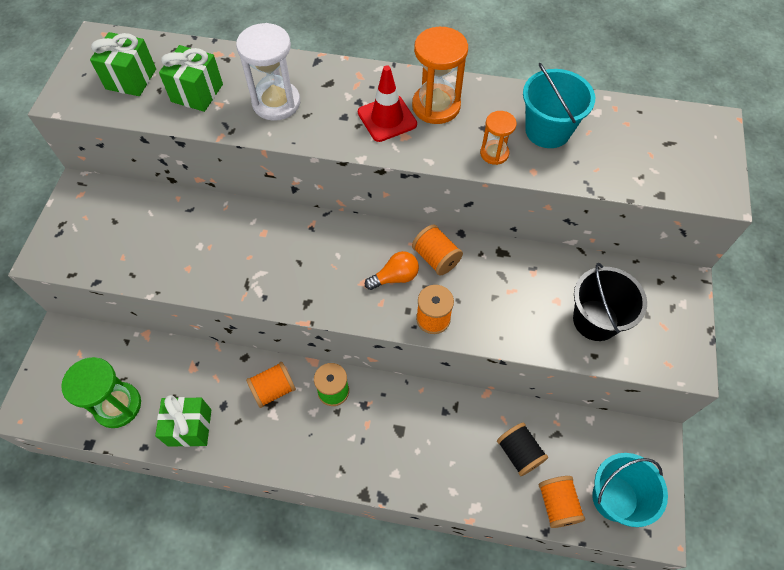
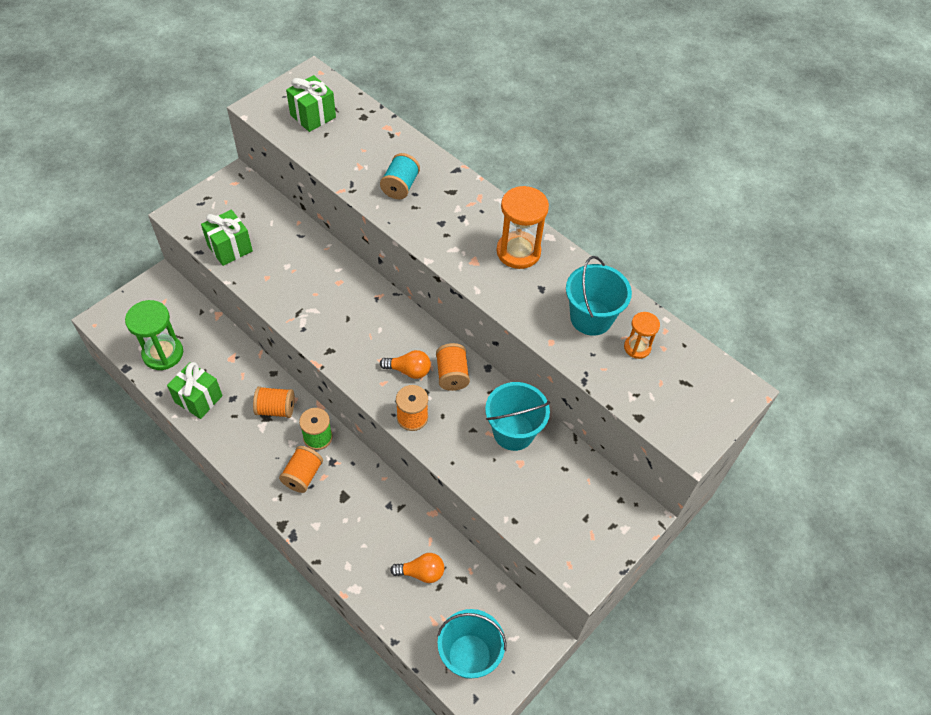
camera: 30 degrees right, 5 degrees down
(197, 93) = (350, 150): green gift -> green gift (230, 248)
(276, 103) = (400, 186): white hourglass -> turquoise spool
(387, 118) = (472, 241): red traffic cone -> none
(494, 153) = (532, 312): orange hourglass -> orange hourglass (637, 347)
(519, 453) = (421, 572): black spool -> orange light bulb
(529, 277) = (513, 432): none -> turquoise bucket
(557, 504) = (419, 629): orange spool -> orange spool (302, 475)
(595, 320) = (539, 496): black bucket -> none

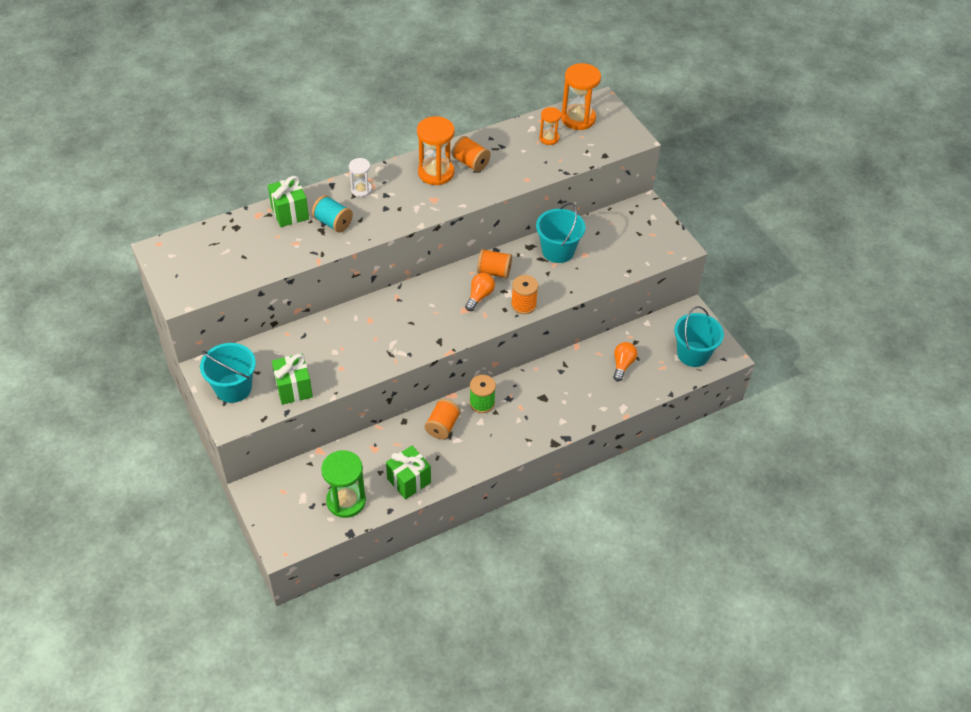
camera: 70 degrees left, 5 degrees down
(302, 475) = (514, 420): orange spool -> orange spool (470, 163)
(313, 116) = (215, 260): green gift -> green gift (290, 213)
(460, 195) = (361, 190): none -> white hourglass
(591, 318) = (514, 153): turquoise bucket -> turquoise bucket (233, 388)
(692, 370) = (578, 118): none -> orange hourglass

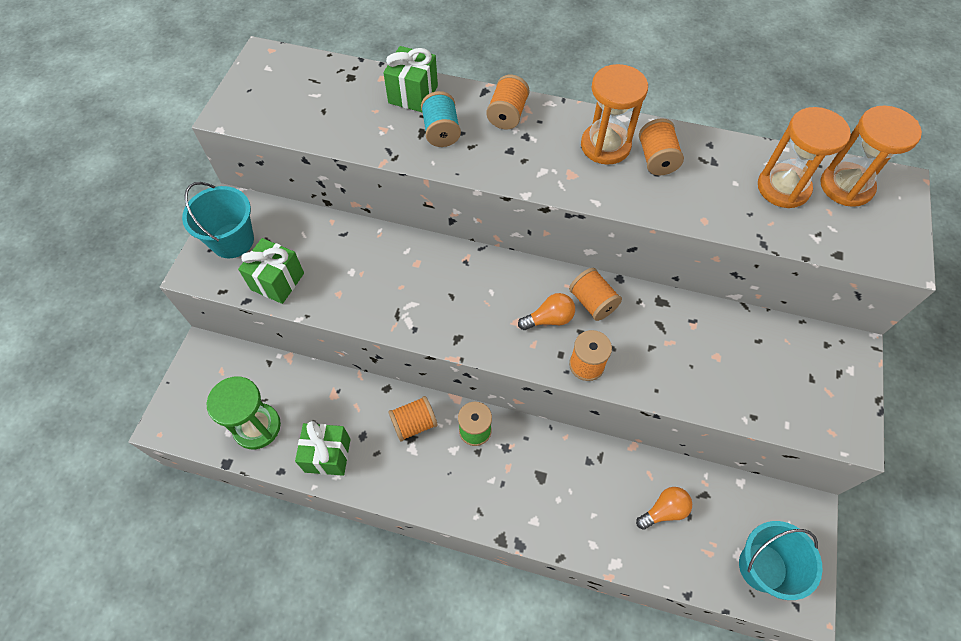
camera: 45 degrees right, 10 degrees up
(361, 190) = (507, 114): white hourglass -> orange spool
(549, 138) = (783, 188): orange hourglass -> orange hourglass, size x1.76
(558, 251) = (688, 329): turquoise bucket -> none

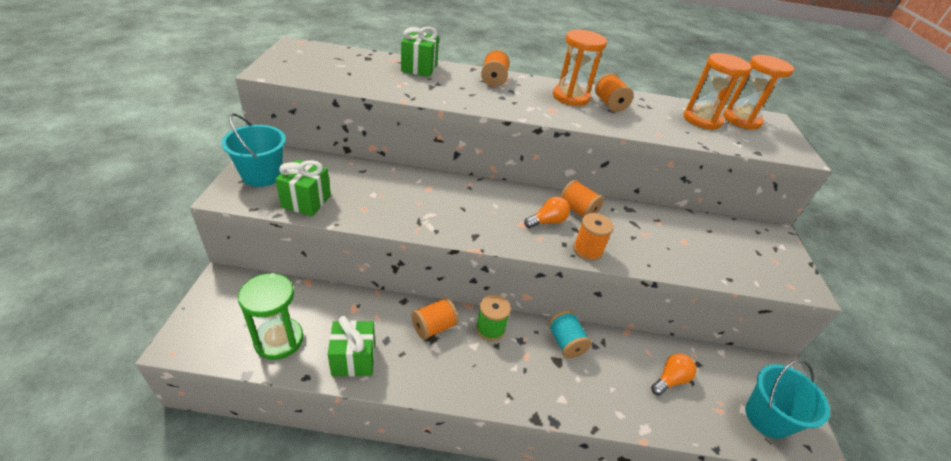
camera: 15 degrees left, 20 degrees down
(441, 131) = (446, 86): turquoise spool -> turquoise spool (565, 342)

